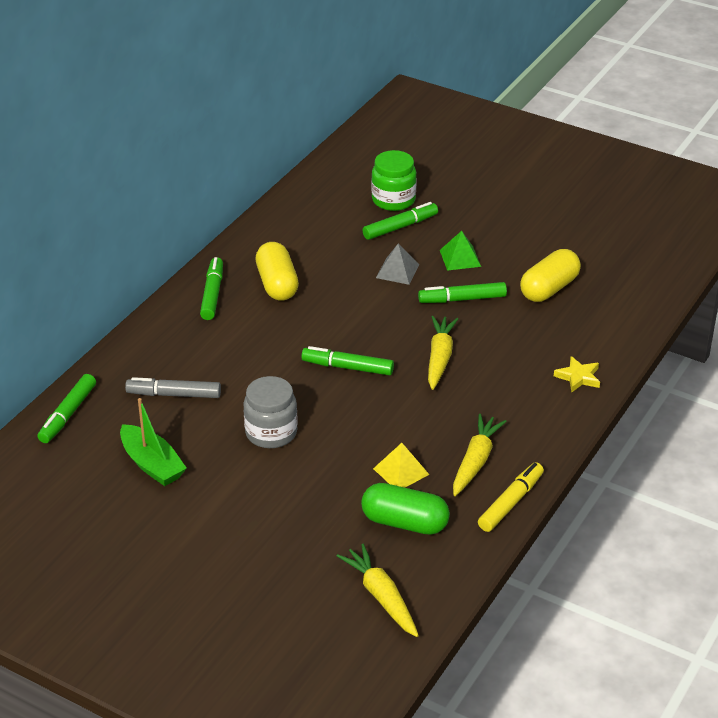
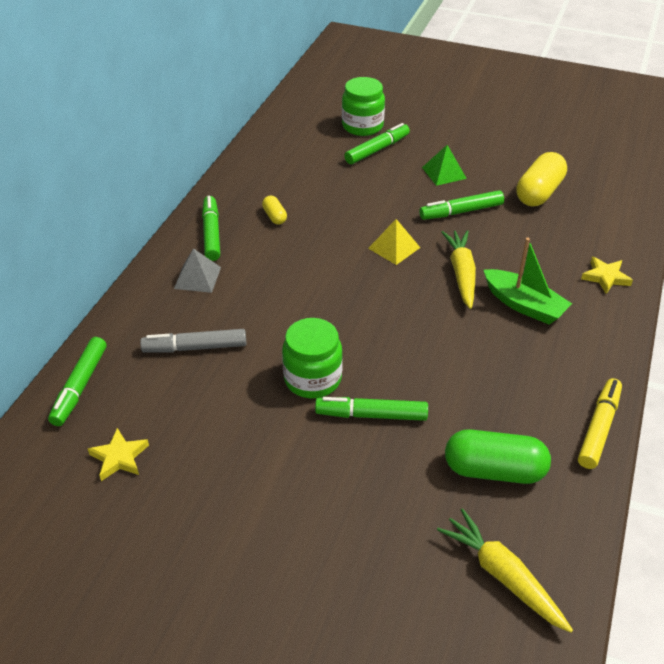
camera: 10 degrees left, 5 degrees up
(91, 473) = (119, 457): none -> yellow star
(152, 464) = (188, 436): green boat -> green boat (524, 305)
(271, 433) = (312, 379): grey jar -> green jar
(277, 284) = (274, 216): yellow capsule -> yellow capsule, size x0.50
(347, 367) = (372, 294): green marker -> green marker (371, 415)
(397, 271) = (389, 191): grey pyramid -> grey pyramid (197, 278)
(401, 471) = (467, 406): yellow pyramid -> yellow pyramid (394, 247)
(475, 461) = (541, 384): yellow carrot -> none

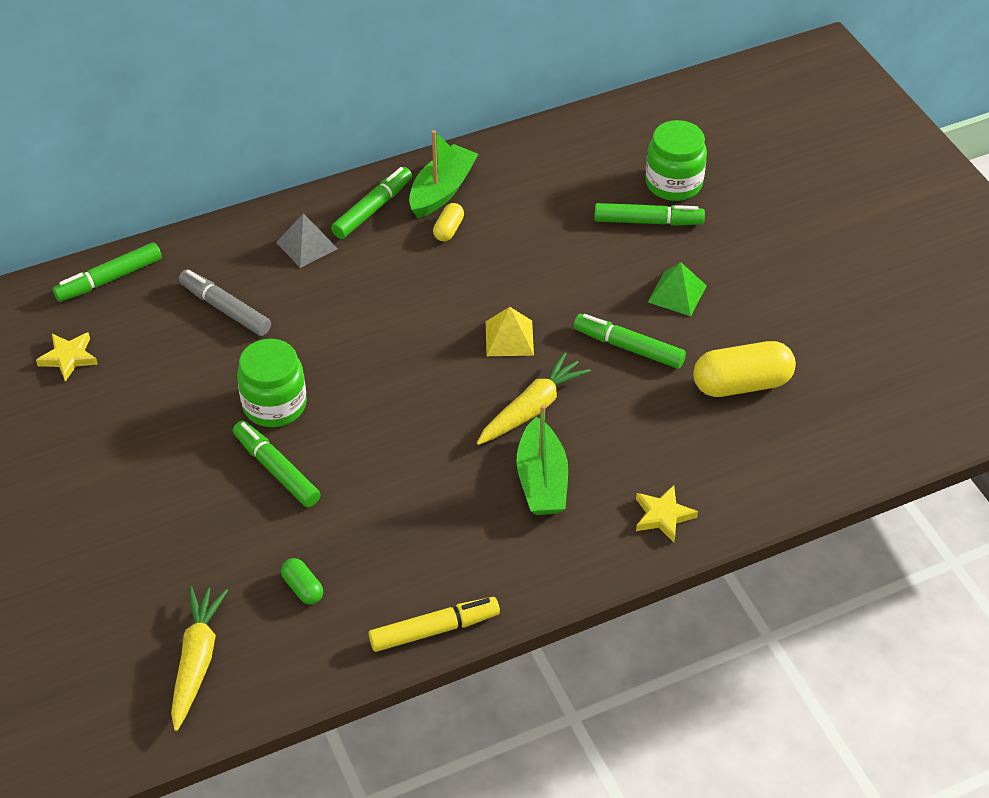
camera: 45 degrees right, 5 degrees up
(240, 200) = (442, 190): none -> green boat
(494, 470) = (303, 588): green capsule -> green capsule, size x0.50

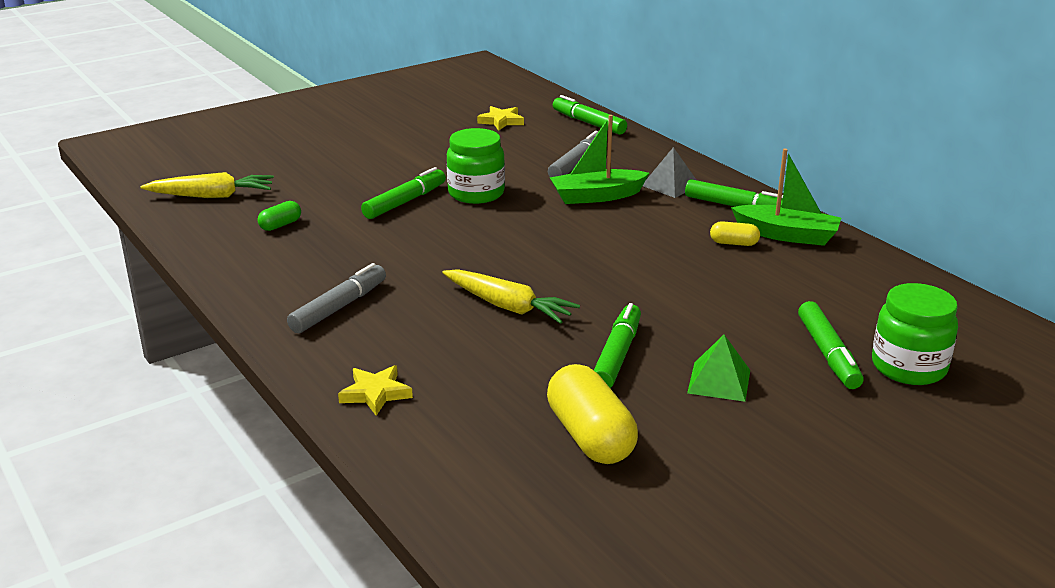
camera: 80 degrees right, 20 degrees down
(434, 630) = (232, 283): yellow marker -> none
(506, 538) = (339, 307): none -> grey marker
(509, 338) = (600, 287): yellow pyramid -> none
(542, 480) = (413, 319): green boat -> green boat (596, 196)

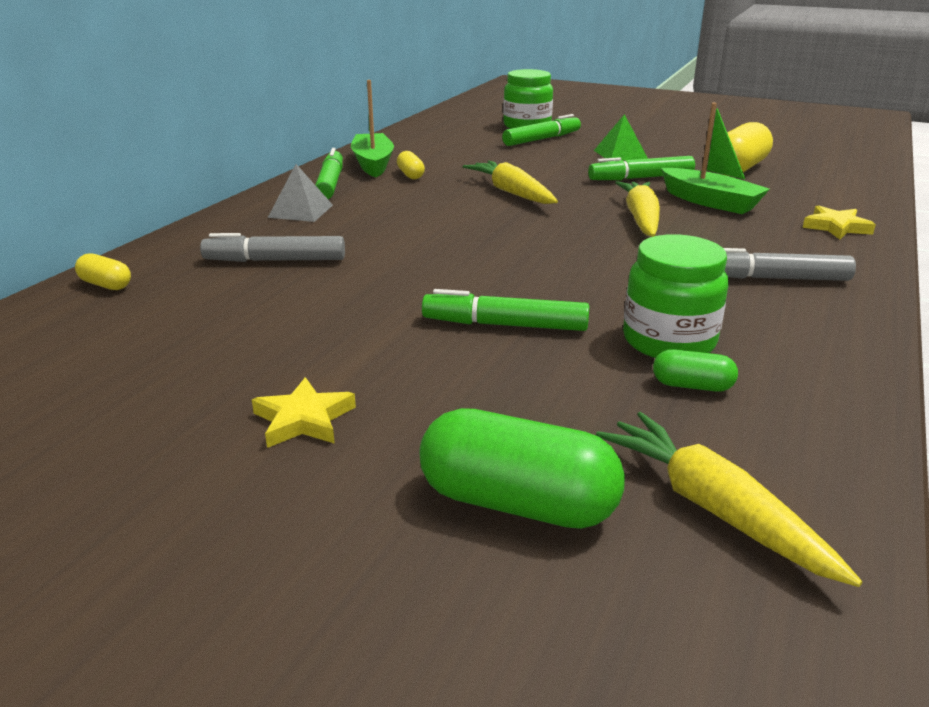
camera: 120 degrees left, 0 degrees up
(273, 166) = (517, 503): none -> green capsule
(476, 193) = (426, 291): green jar -> green jar (669, 341)
(501, 121) = (123, 347): yellow star -> yellow star (304, 419)
(588, 123) = (106, 285): green marker -> yellow capsule
(596, 196) = (365, 233): green boat -> green boat (710, 202)
(636, 273) = (511, 193): none -> yellow carrot

